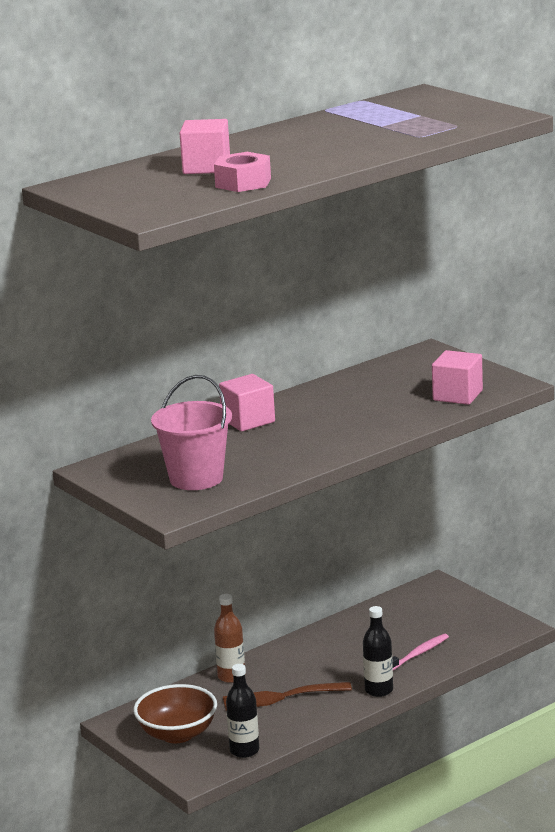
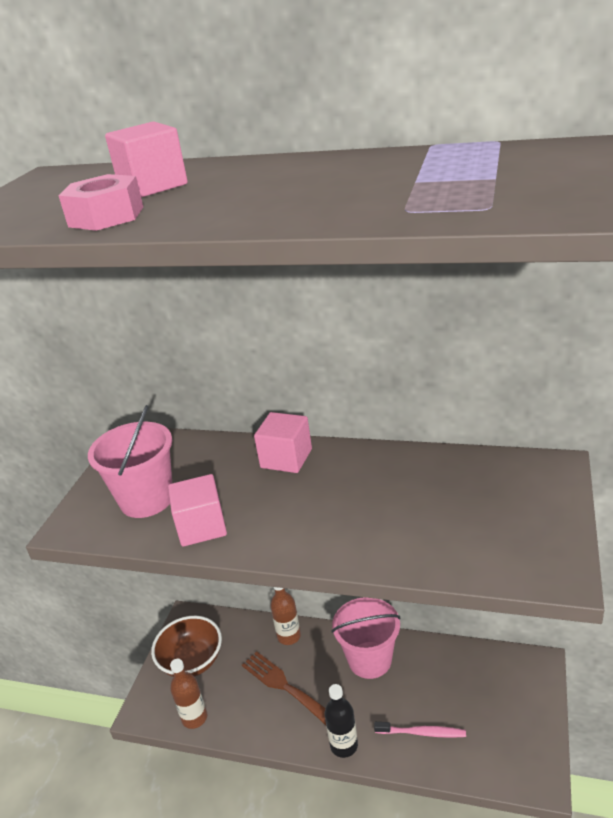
camera: 55 degrees right, 10 degrees up
(244, 751) = (194, 718): black bottle -> brown bottle
(319, 649) = (369, 660): none -> pink bucket
(457, 395) = (480, 549): pink cube -> pink cube (201, 527)

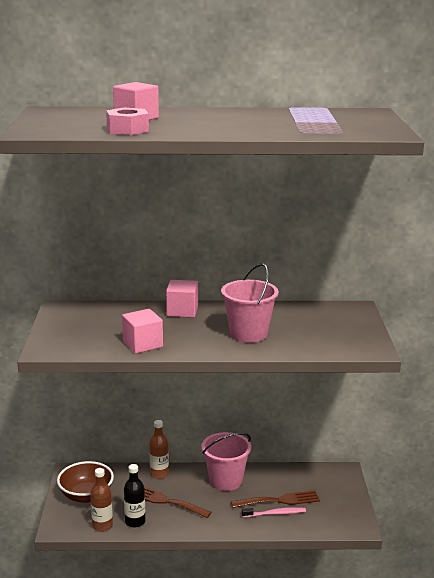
camera: 20 degrees left, 10 degrees down
(146, 499) = (93, 334): pink bucket -> pink bucket (248, 334)
(344, 745) = (222, 526): black bottle -> black bottle (135, 522)
(434, 708) = (280, 500): none -> brown fork

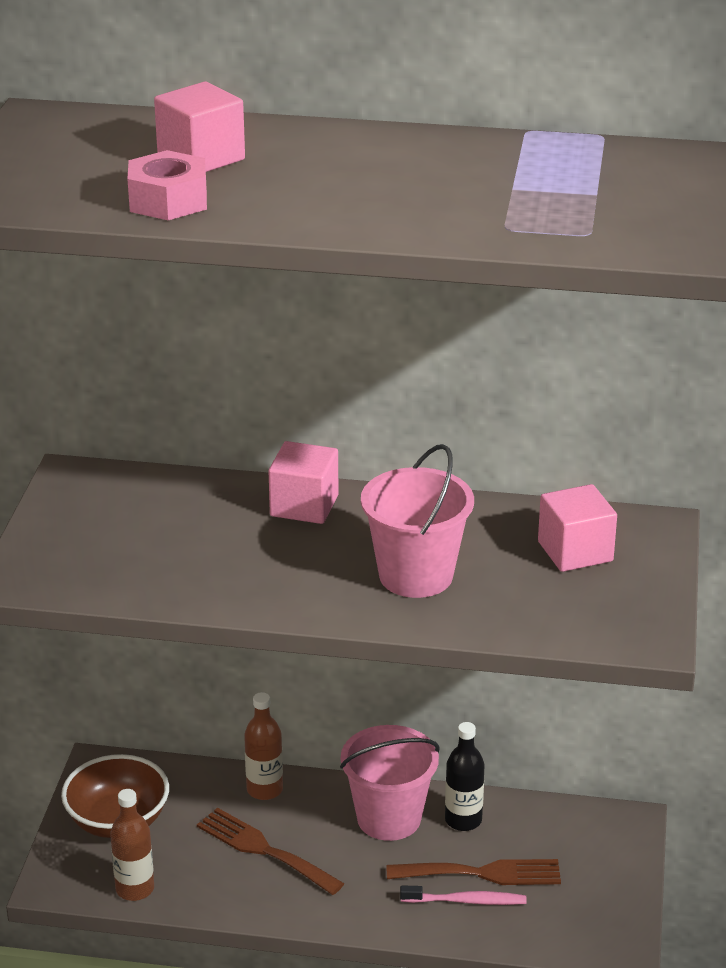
camera: 10 degrees right, 10 degrees up
(135, 522) = (197, 887): black bottle -> black bottle (463, 820)
(143, 344) = (205, 583): pink cube -> pink cube (575, 551)

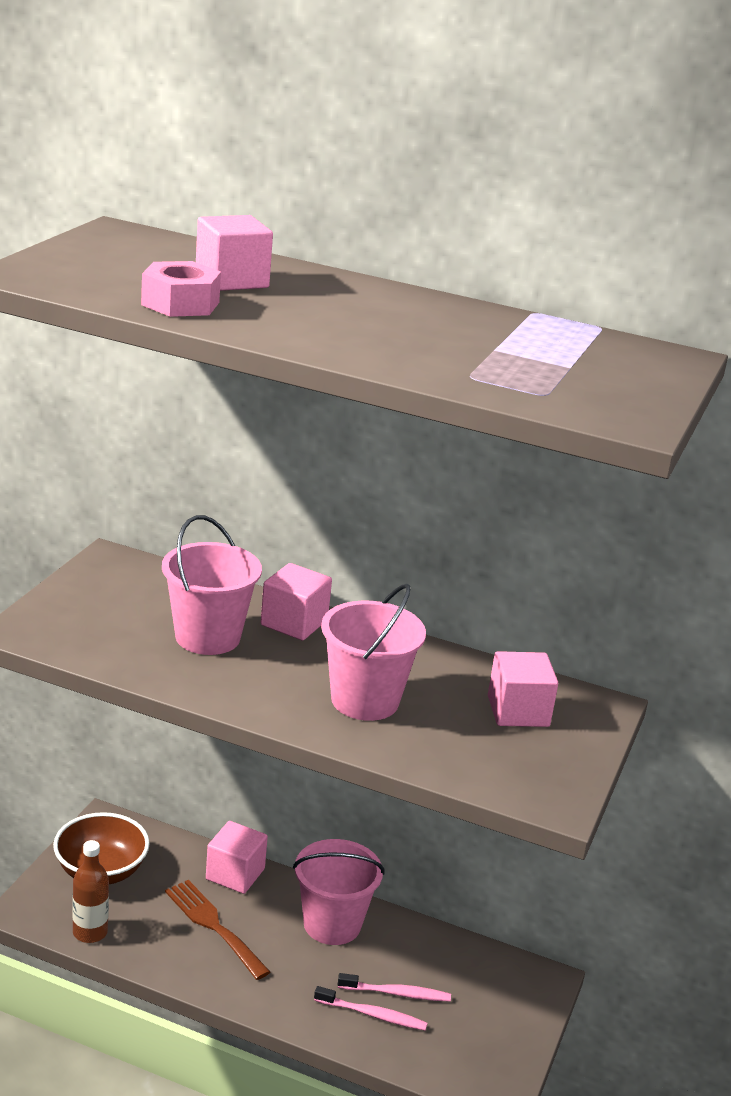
camera: 10 degrees right, 5 degrees down
(221, 542) = (207, 637): none -> pink bucket
(264, 789) = (235, 874): brown bottle -> pink cube
(463, 820) = (396, 941): black bottle -> none
(483, 873) = (396, 993): brown fork -> pink toothbrush

